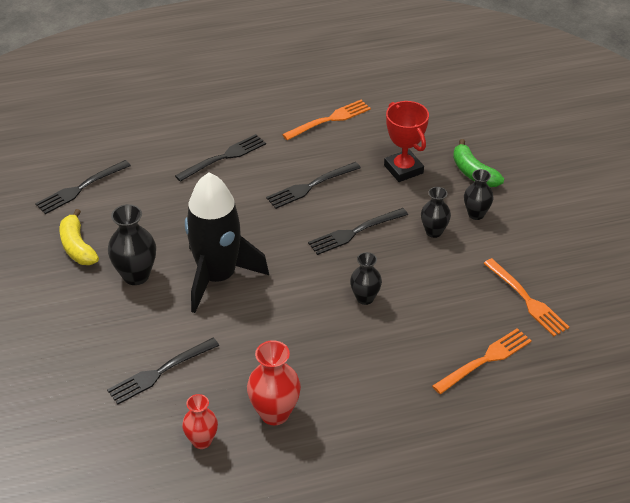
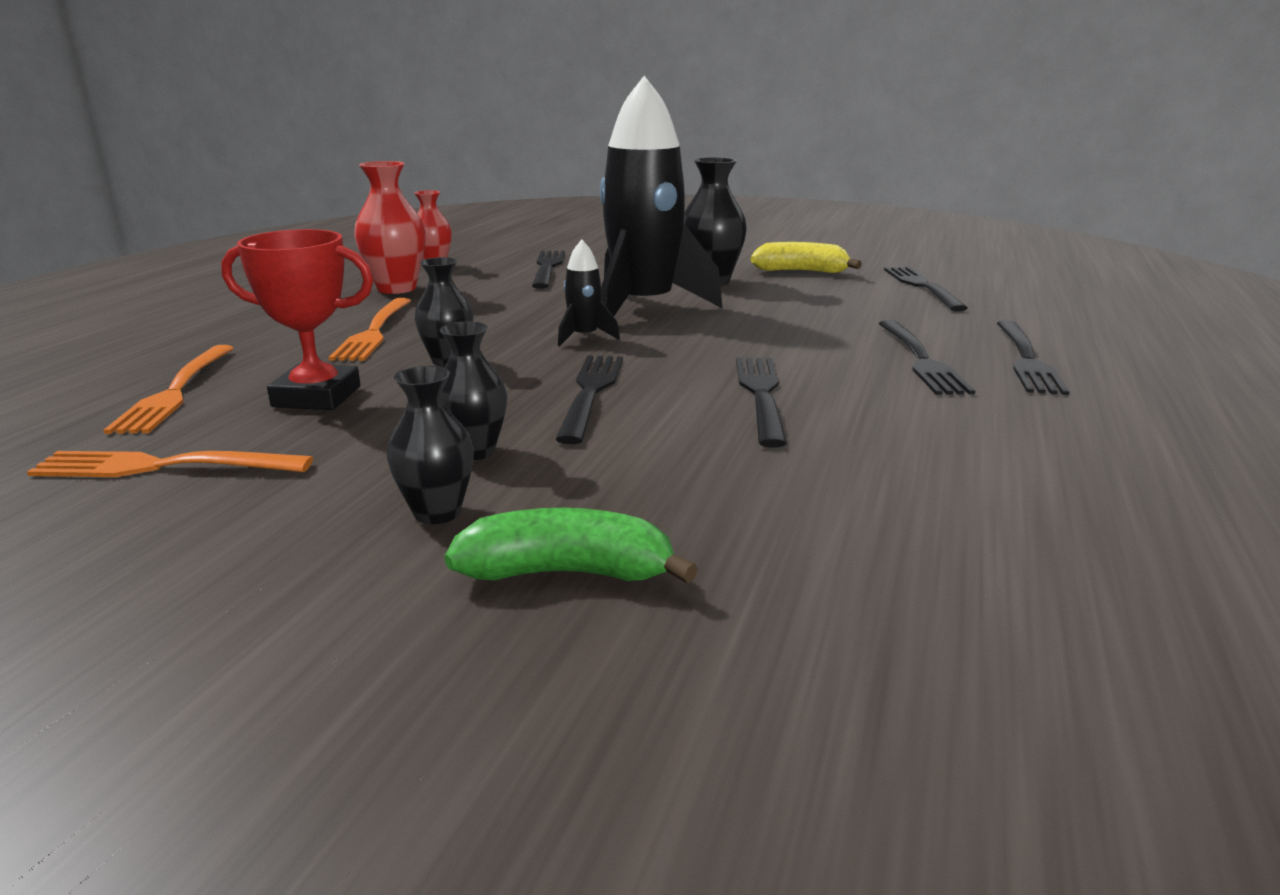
camera: 125 degrees right, 20 degrees down
(196, 130) = (1026, 360): none -> black fork
(288, 272) = (584, 337): none -> black rocket
(329, 120) = (983, 470): orange fork -> orange fork (374, 332)
(403, 169) = (702, 489): red trophy -> red trophy (317, 396)

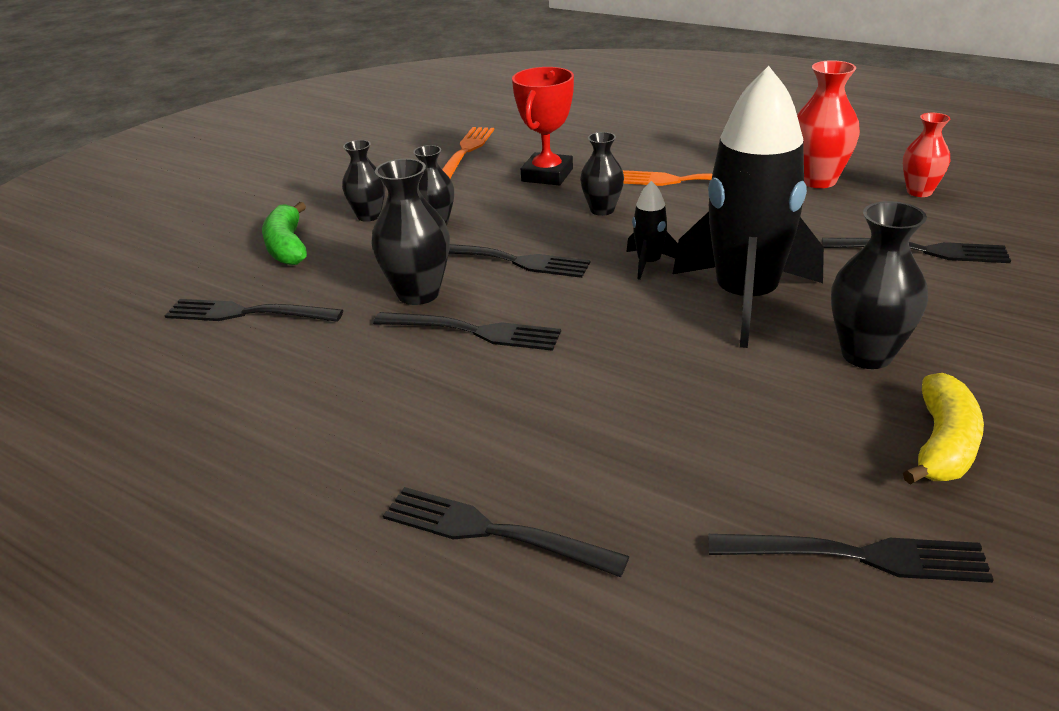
camera: 105 degrees right, 10 degrees up
(176, 391) = (573, 139): orange fork -> none
(567, 573) = (287, 246): green banana -> green banana turned 150 degrees clockwise
(692, 433) = (418, 293): none -> black vase
(921, 360) = (522, 446): black fork -> black fork (247, 313)

